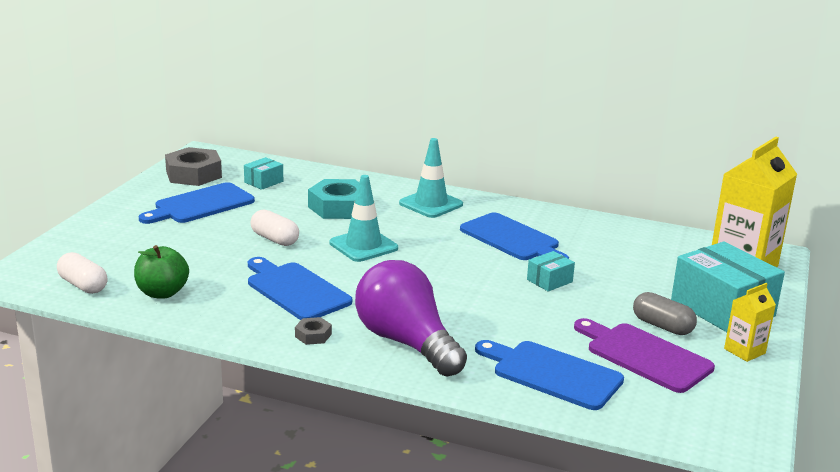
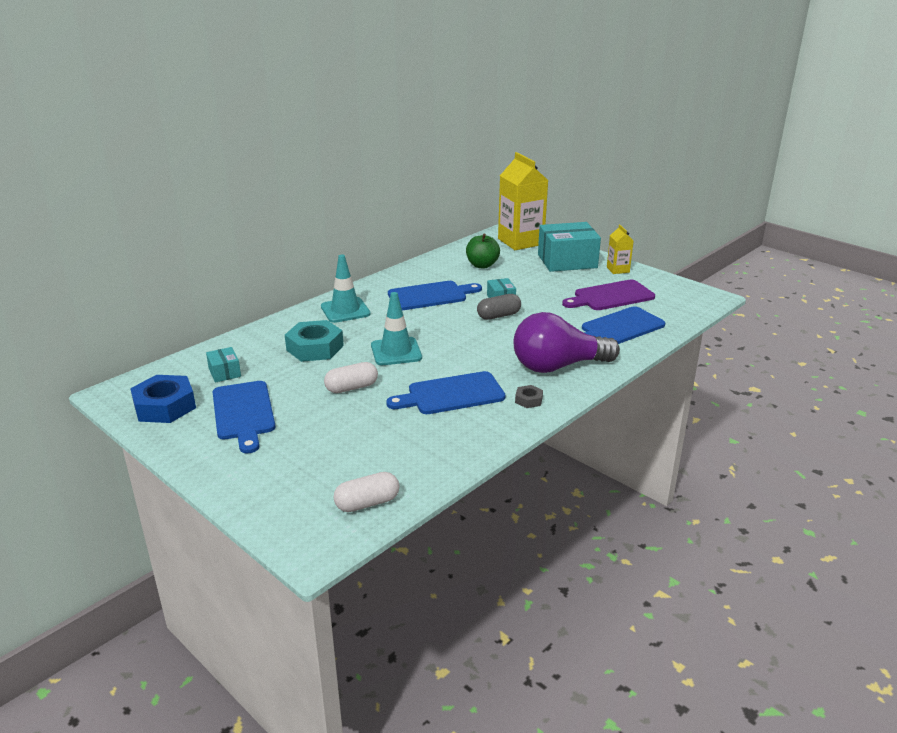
camera: 65 degrees left, 5 degrees up
(162, 293) = (413, 459): green apple -> green apple (482, 265)
(193, 174) = (165, 406): grey nut -> blue nut
(662, 326) = (579, 282): grey capsule -> grey capsule (498, 316)

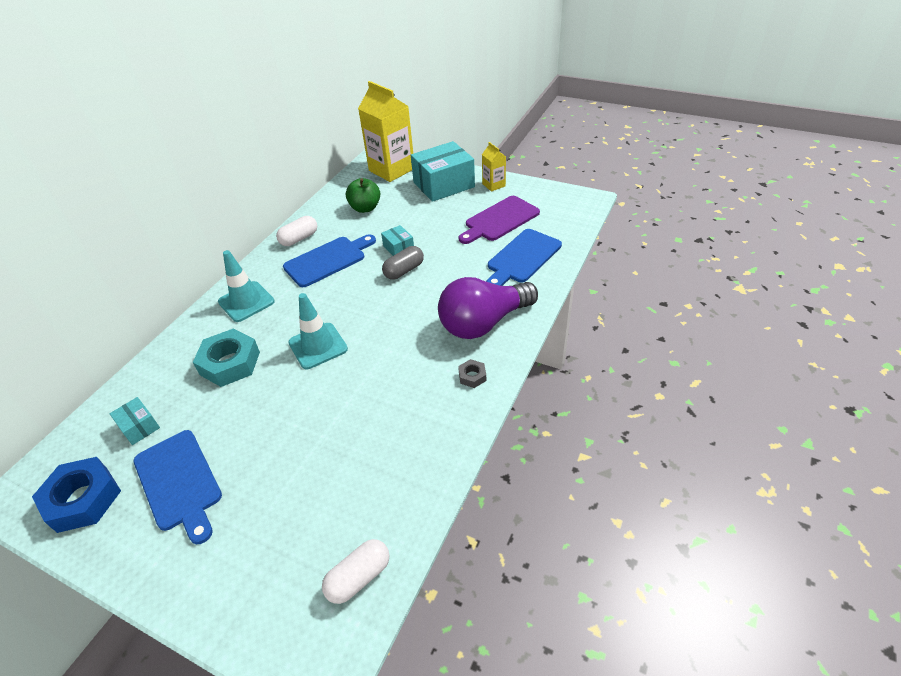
camera: 15 degrees left, 15 degrees up
(351, 387) = (287, 410): white capsule -> white capsule (299, 239)
(451, 394) = (394, 390): blue cutting board -> none

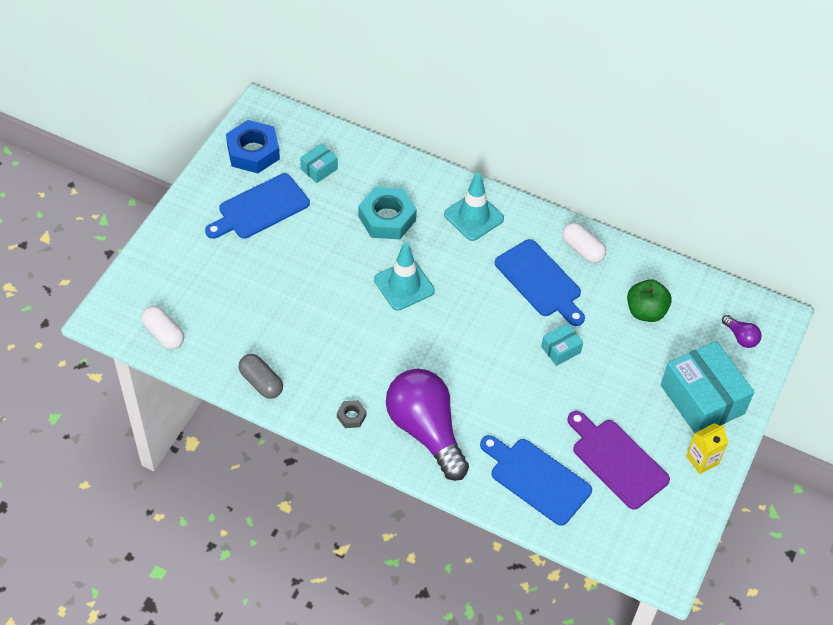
camera: 85 degrees right, 10 degrees up
(391, 170) = (741, 337): yellow carton -> purple light bulb
(404, 270) = (518, 356): grey capsule -> grey capsule (261, 382)

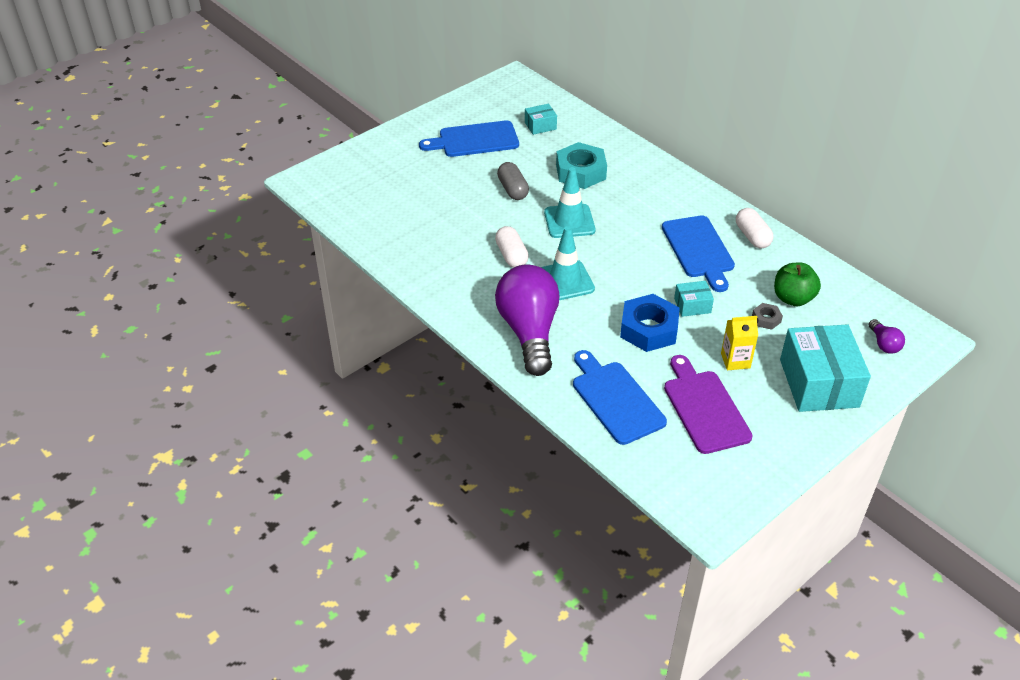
camera: 25 degrees right, 10 degrees down
(164, 334) = (342, 203): white capsule -> white capsule (511, 255)
(253, 152) = (491, 103): blue nut -> blue nut (648, 329)
(261, 382) = (403, 257): grey capsule -> grey capsule (513, 189)
(351, 416) = (467, 302): grey nut -> grey nut (766, 319)
(473, 217) = (660, 189): turquoise traffic cone -> turquoise traffic cone (565, 281)
(702, 460) = (795, 433): yellow carton -> yellow carton (735, 360)

